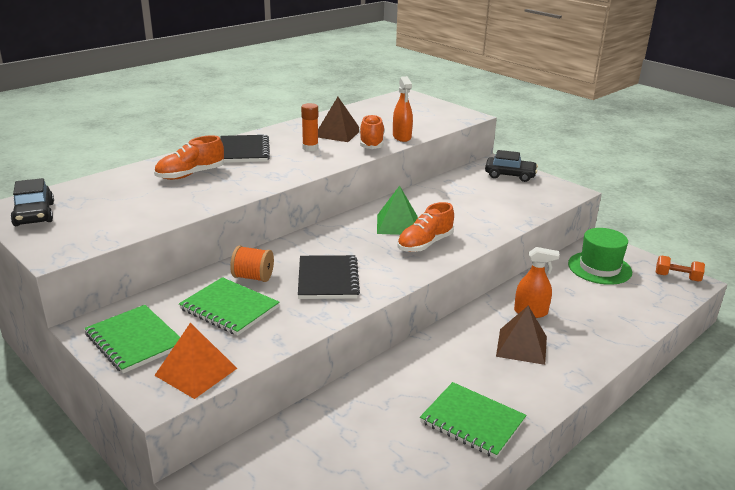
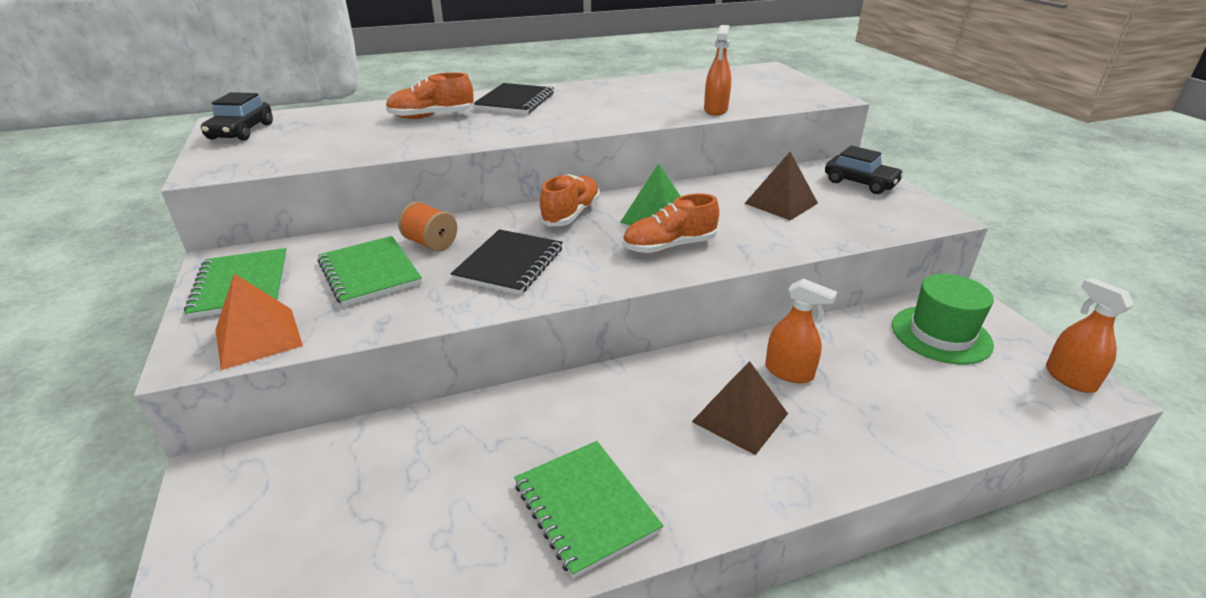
camera: 25 degrees right, 5 degrees up
(310, 148) = (591, 108): orange glue stick -> none
(337, 133) = (640, 97): brown pyramid -> brown pyramid (781, 203)
(371, 143) = (670, 111): orange shoe -> orange shoe (571, 214)
(677, 277) = (1069, 378): orange dumbbell -> orange spray bottle

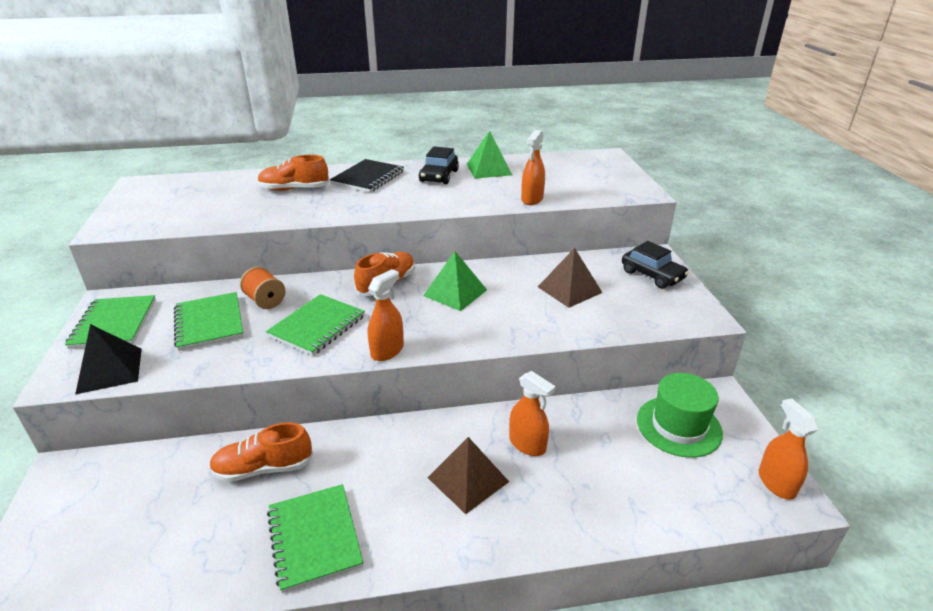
camera: 10 degrees right, 0 degrees up
(241, 131) = (145, 193): black car -> black car (439, 176)
(258, 337) = (109, 370): orange pyramid -> black pyramid
(509, 264) = (317, 326): black notebook -> green notebook
(608, 281) = (387, 351): none -> orange spray bottle
(649, 86) = (488, 169): none -> green pyramid
(669, 246) = (452, 323): orange shoe -> orange shoe (263, 468)

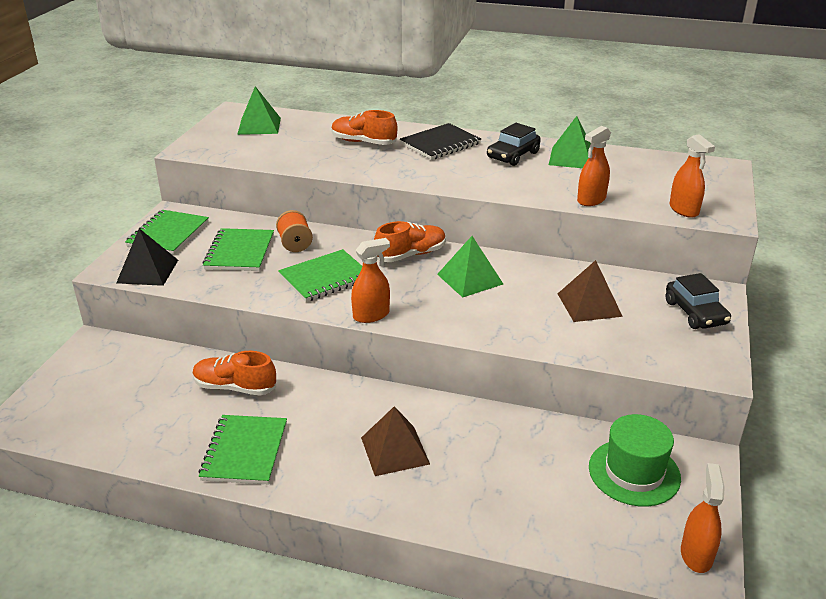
camera: 25 degrees right, 0 degrees up
(175, 193) = (259, 126): none -> green pyramid
(527, 444) = (468, 440): orange spray bottle -> orange spray bottle (684, 210)

